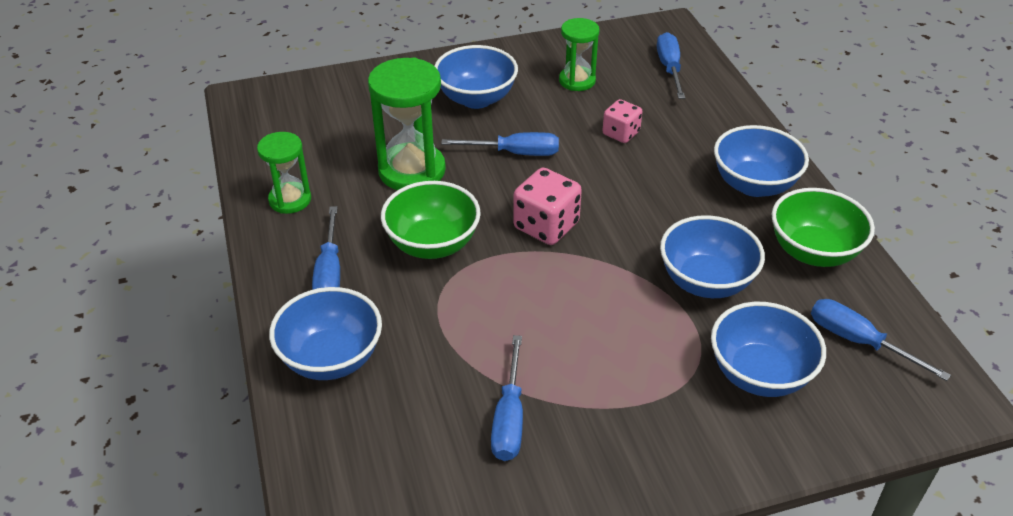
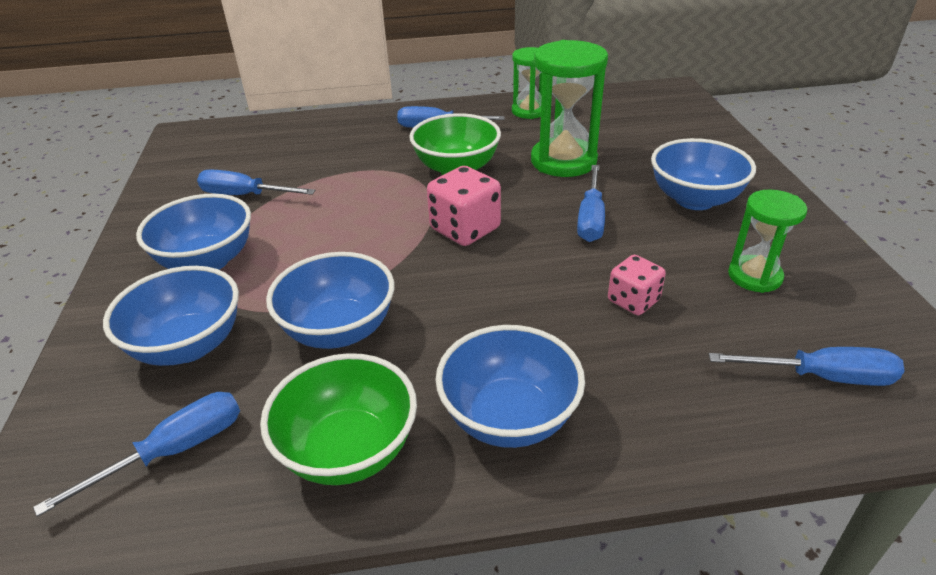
camera: 100 degrees right, 5 degrees down
(331, 358) = (348, 130): blue bowl -> blue bowl (208, 261)

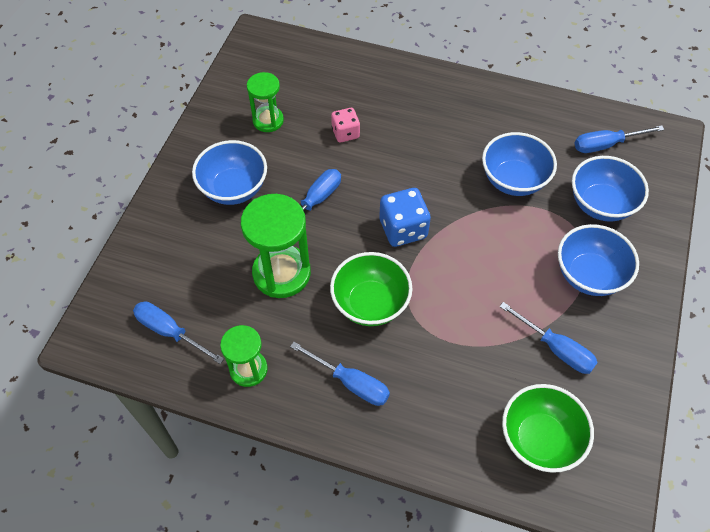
camera: 155 degrees left, 20 degrees up
(349, 450) = (526, 115): green bowl -> green bowl (539, 439)
(465, 229) = (403, 229): pink dice -> blue dice
(509, 417) = (450, 102): blue bowl -> none
(821, 377) = (302, 65): blue screwdriver -> blue screwdriver (170, 332)

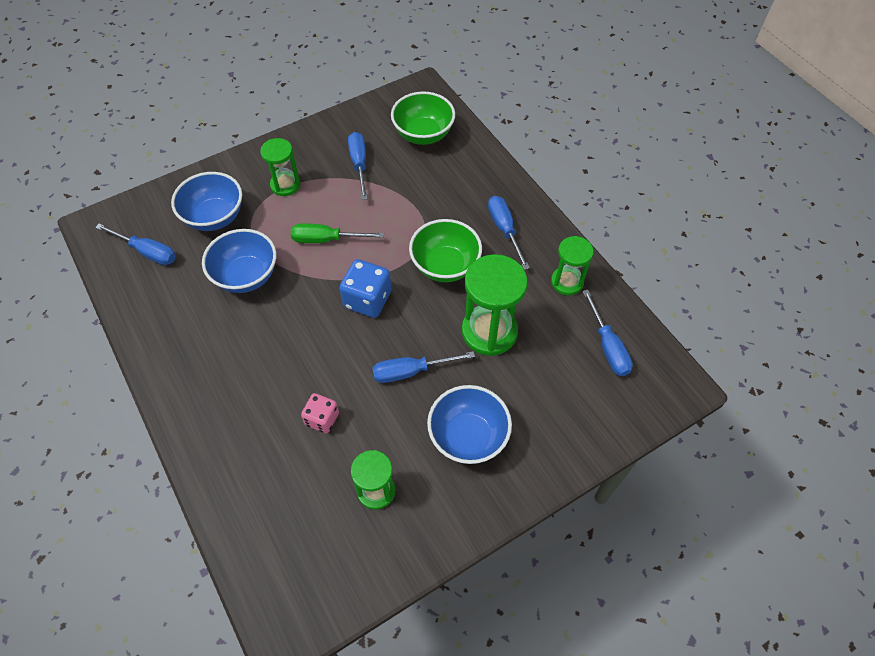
camera: 140 degrees left, 0 degrees up
(492, 253) = (326, 239): none -> green screwdriver
(589, 275) = (285, 185): blue bowl -> green hourglass

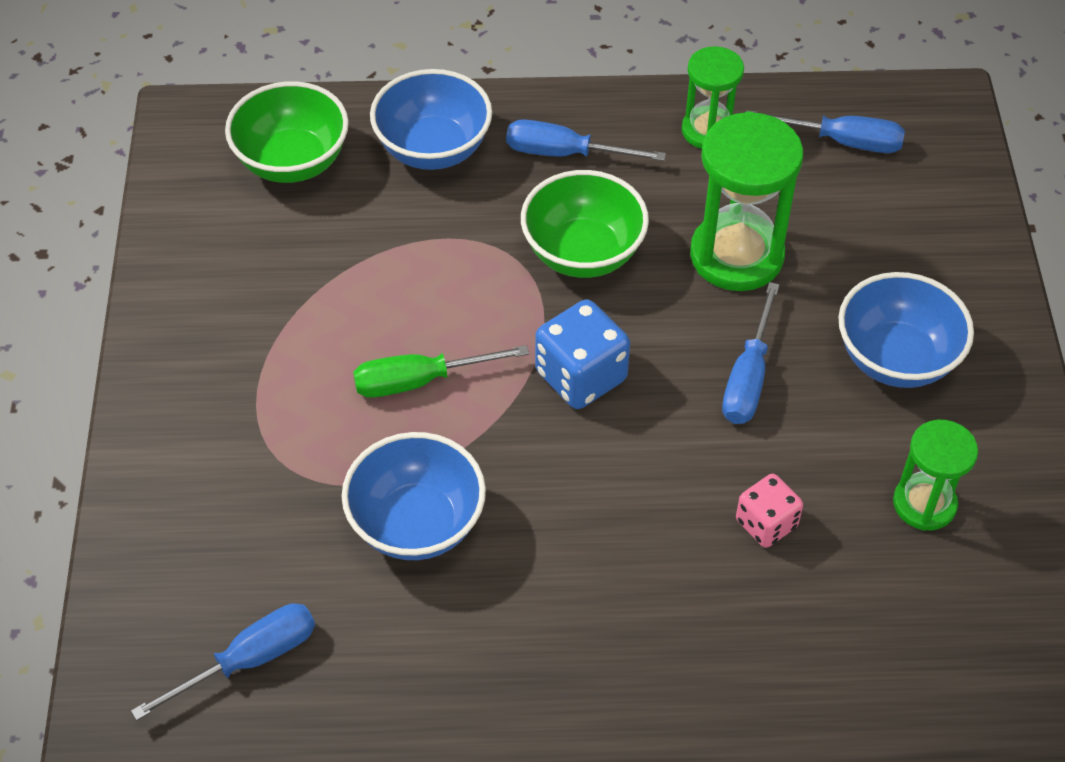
camera: 60 degrees left, 5 degrees down
(214, 217) = (246, 524): blue bowl -> blue bowl (433, 149)
(285, 185) = (252, 391): green hourglass -> none
(326, 239) = (420, 381): green screwdriver -> green screwdriver turned 45 degrees clockwise
(359, 164) = (289, 272): blue screwdriver -> none

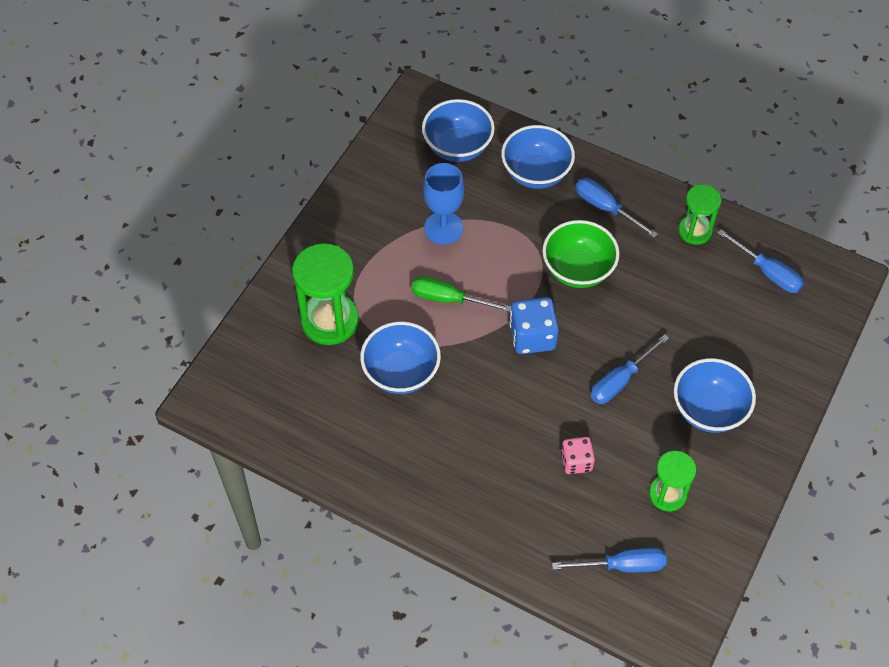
camera: 30 degrees right, 5 degrees up
(249, 660) = (282, 399): blue screwdriver -> blue screwdriver (622, 565)
(292, 162) = (458, 147): green bowl -> blue bowl
(345, 283) = (443, 228): none -> blue goblet
(736, 255) = (661, 310): green hourglass -> green hourglass (330, 321)

